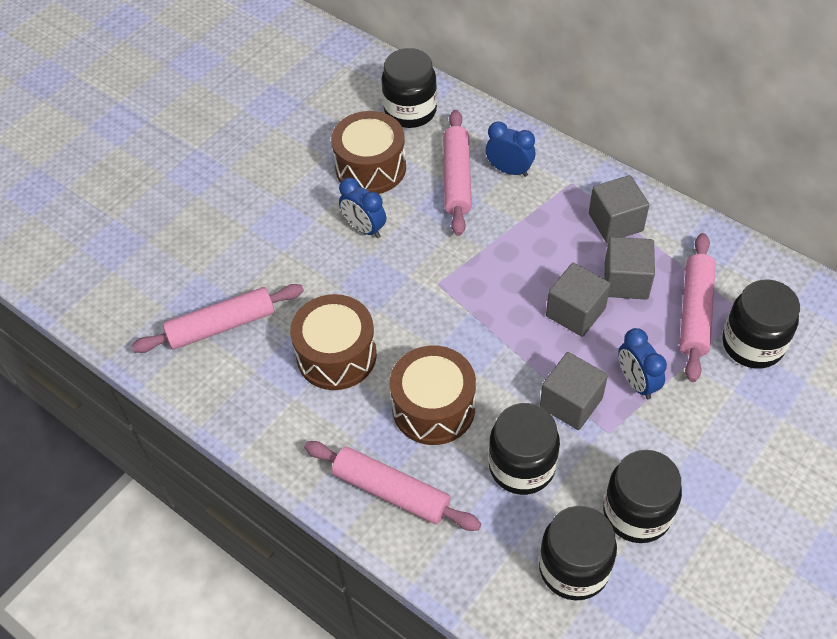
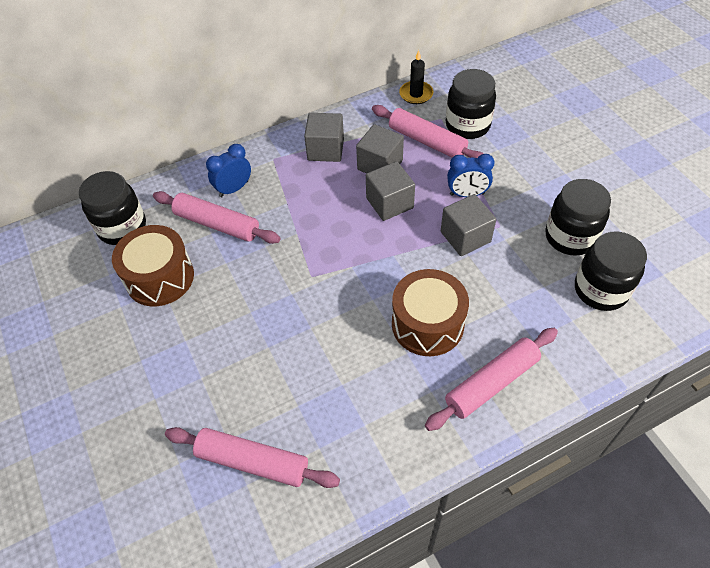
camera: 65 degrees left, 0 degrees up
(221, 326) = (252, 461): pink rolling pin -> pink rolling pin turned 75 degrees counterclockwise
(336, 355) = (339, 375): brown drum -> none
(364, 228) = (221, 306): blue clock -> none
(521, 466) = (506, 287): black jar -> none
(768, 271) = (416, 94): none -> black candle

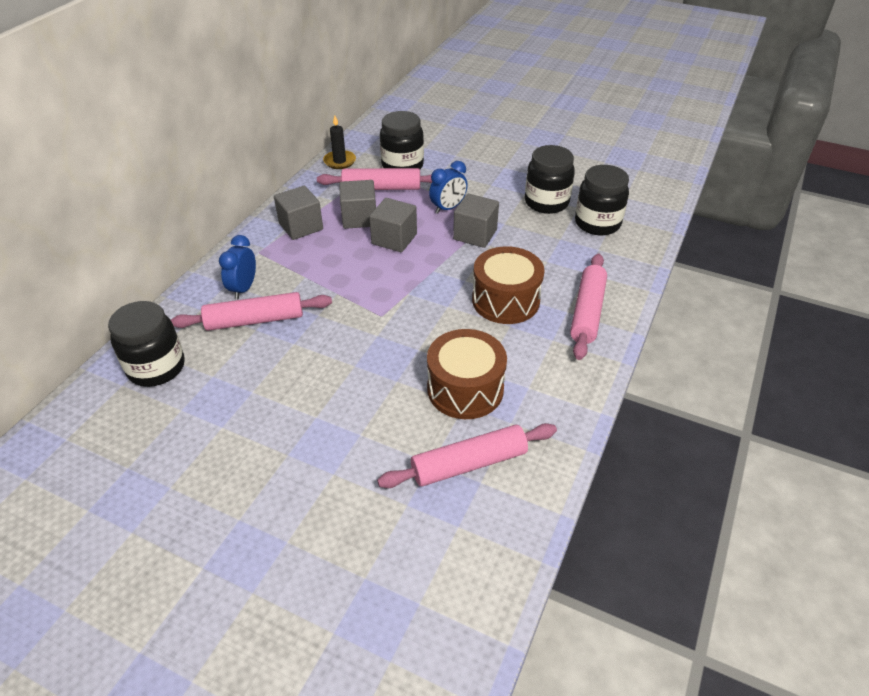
camera: 40 degrees left, 10 degrees down
(160, 277) = (239, 385): brown drum -> brown drum (465, 389)

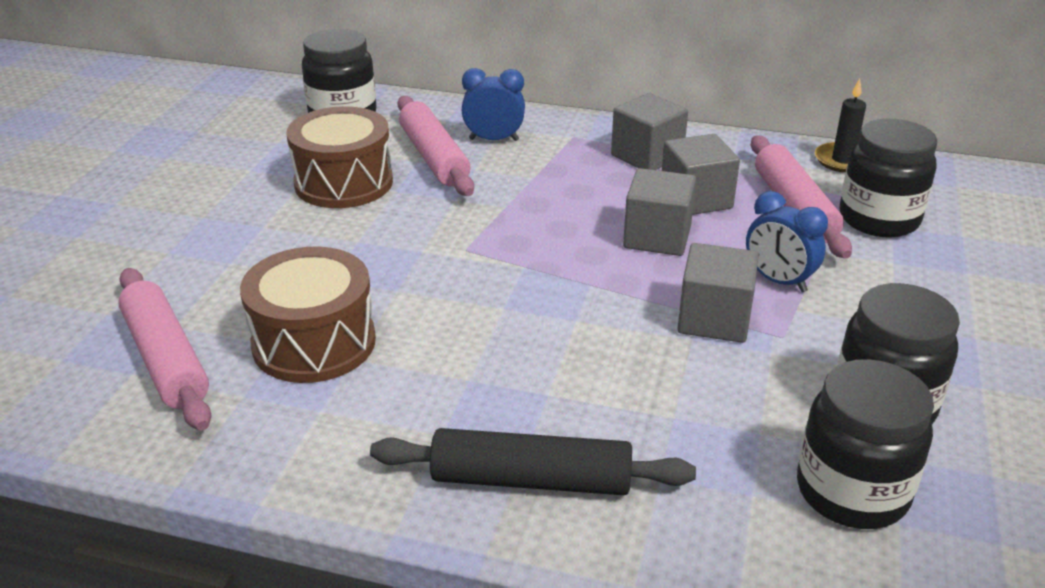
camera: 80 degrees right, 10 degrees down
(505, 300) = (536, 369): brown drum -> brown drum (344, 183)
(587, 312) = (531, 480): pink rolling pin -> black rolling pin

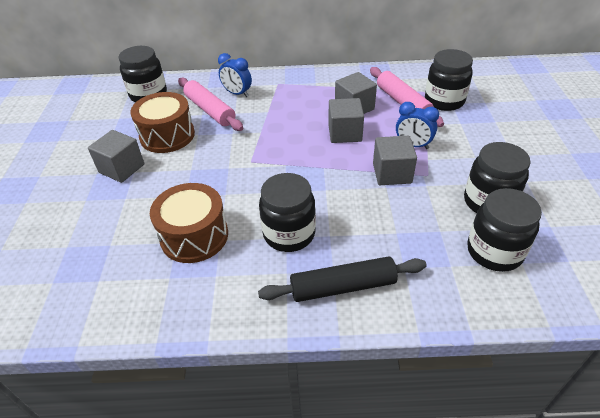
camera: 15 degrees left, 10 degrees up
(166, 359) = (115, 266): pink rolling pin -> none
(476, 375) = (289, 234): none -> black jar
(494, 140) = (237, 93): blue clock -> blue clock turned 135 degrees counterclockwise
(647, 156) = (320, 88): grey cube -> grey cube (122, 168)
(842, 160) = (414, 72): black candle -> none

